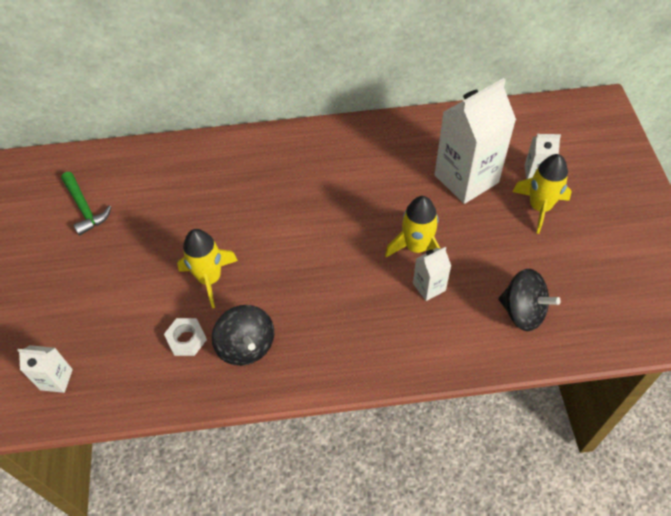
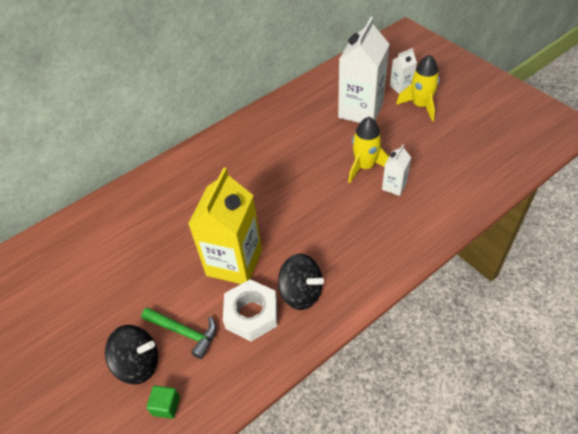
camera: 30 degrees left, 5 degrees down
(56, 379) = (166, 406): white carton -> green cube
(84, 208) = (86, 266): green hammer -> green hammer (184, 332)
(186, 339) = (251, 314): white nut -> white nut, size x1.62
(210, 278) = (234, 262): yellow rocket -> yellow carton
(523, 311) = (464, 170): black spinning top -> black spinning top (138, 363)

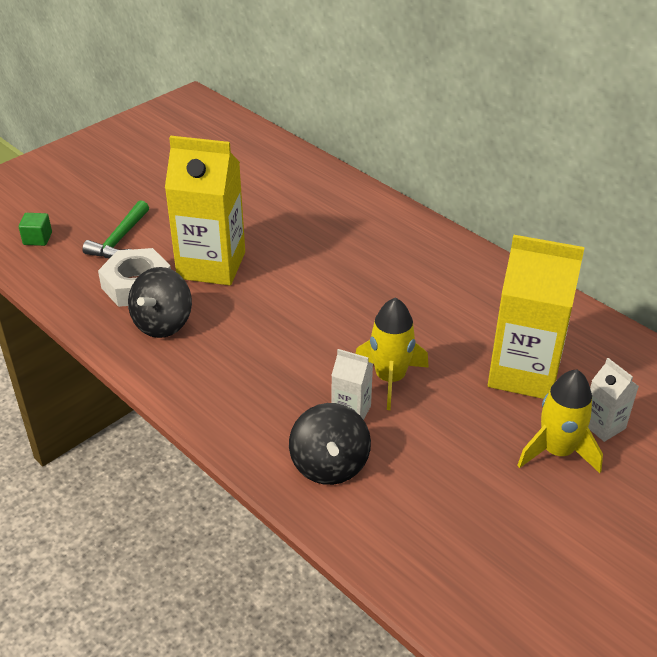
camera: 80 degrees right, 10 degrees down
(138, 363) = (87, 215): black spinning top -> black spinning top (329, 465)
(360, 110) = (523, 373): white carton -> yellow carton

